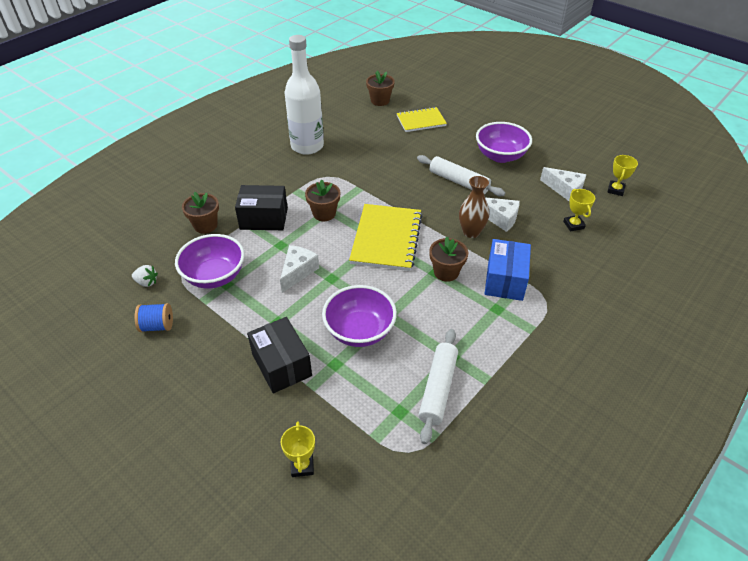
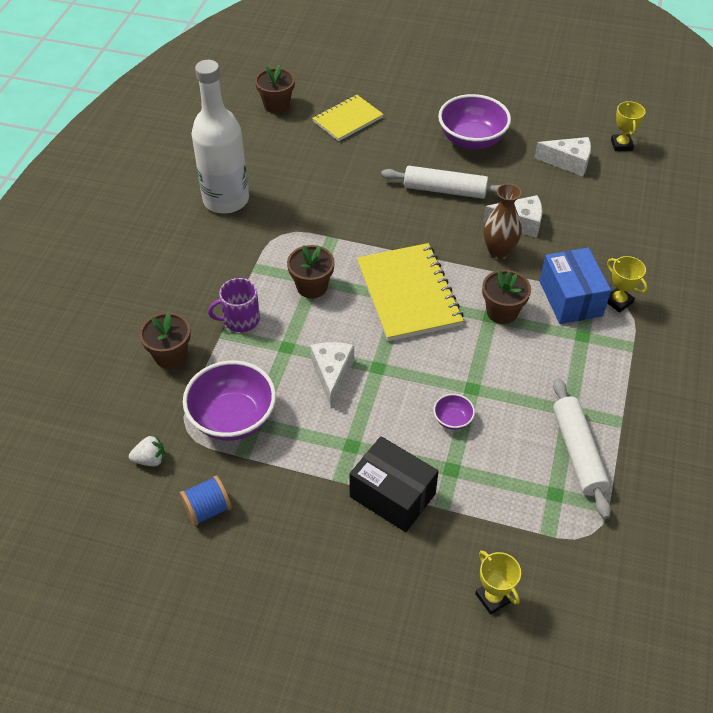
camera: 25 degrees left, 5 degrees up
(264, 218) = (240, 320): black box -> purple mug
(359, 331) = (452, 419): purple bowl -> purple bowl, size x0.45
(573, 225) = (602, 204): yellow trophy -> yellow trophy (618, 301)

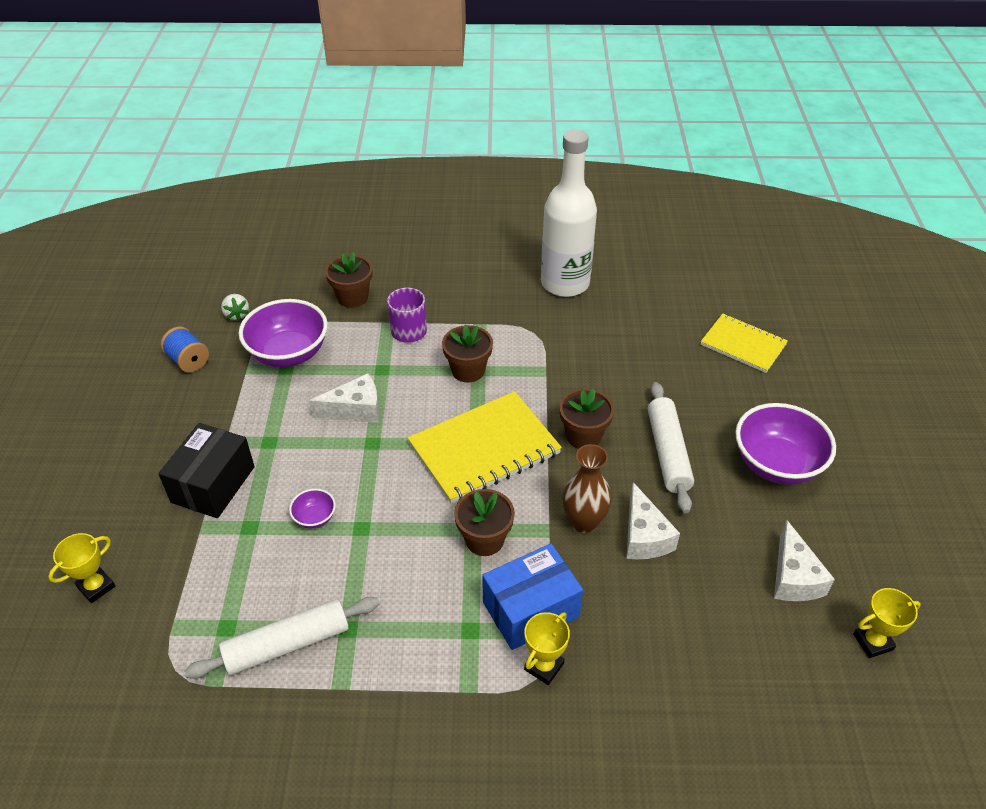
camera: 75 degrees right, 5 degrees down
(276, 105) = (731, 285): brown flower pot -> brown flower pot (583, 436)

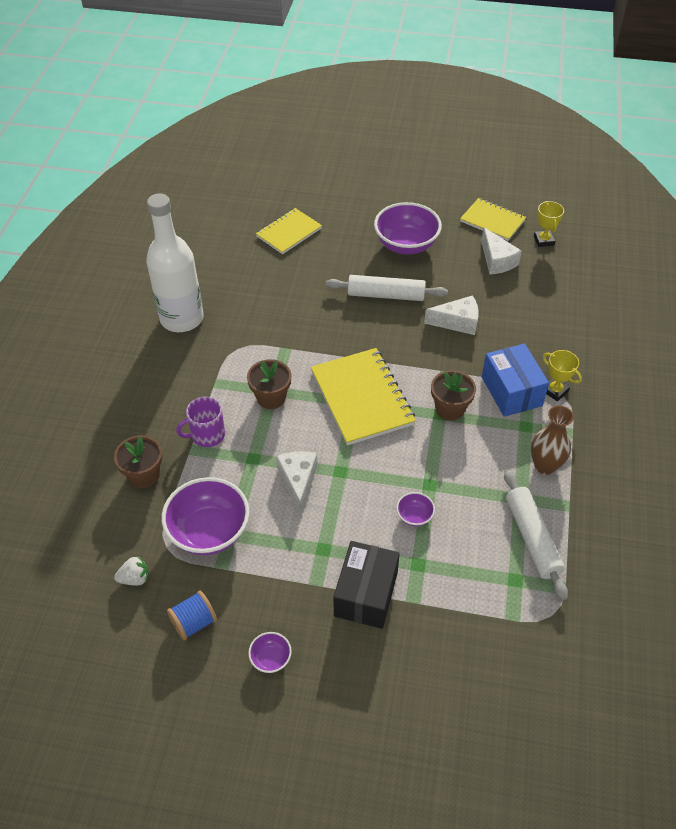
camera: 80 degrees left, 5 degrees up
(96, 587) = (468, 684): yellow trophy -> none
(145, 420) = (271, 658): none -> purple bowl
(213, 484) = (366, 594): black box -> black box turned 75 degrees clockwise
(583, 436) = (360, 337): brown flower pot -> none
(584, 522) = (441, 351): brown vase -> brown vase (545, 466)
(794, 577) = (497, 260): white cheese -> white cheese turned 60 degrees clockwise
(884, 566) = (492, 221): none -> yellow notebook

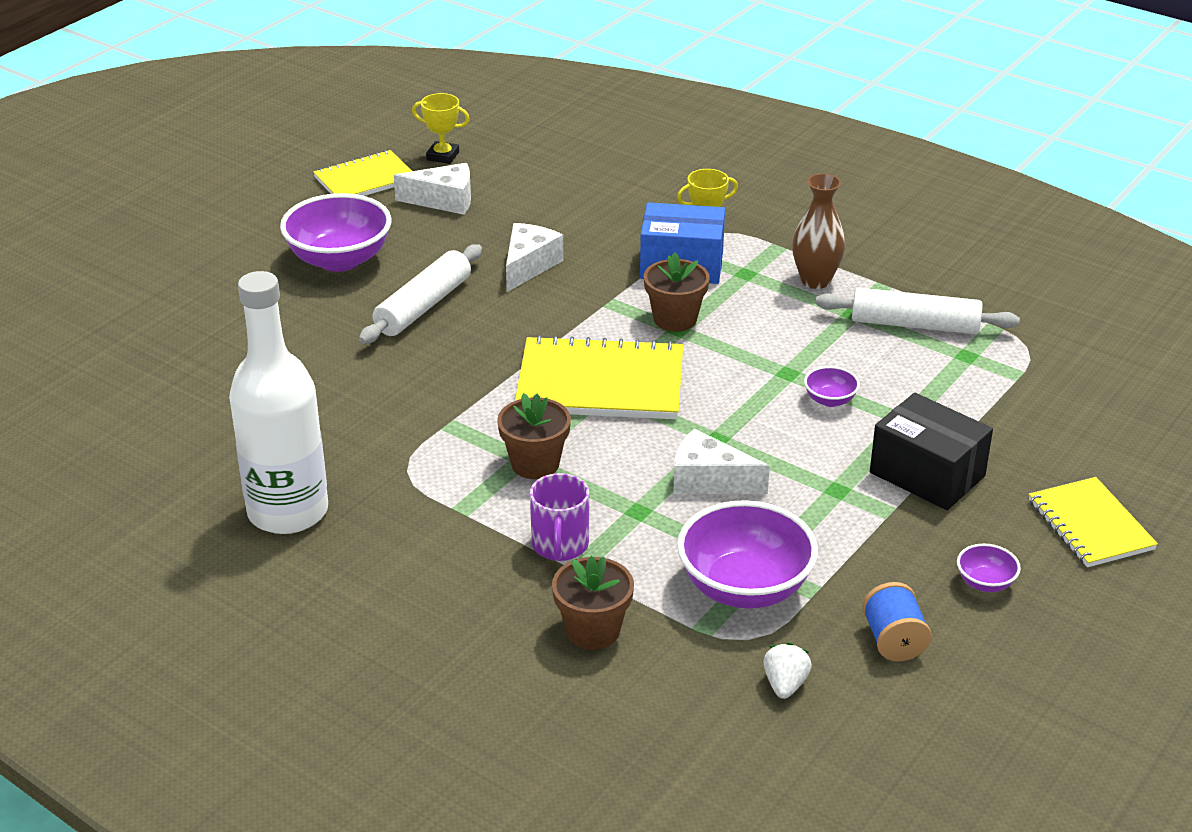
camera: 65 degrees left, 15 degrees down
(289, 232) = (200, 353): yellow notebook -> yellow notebook (1090, 525)

